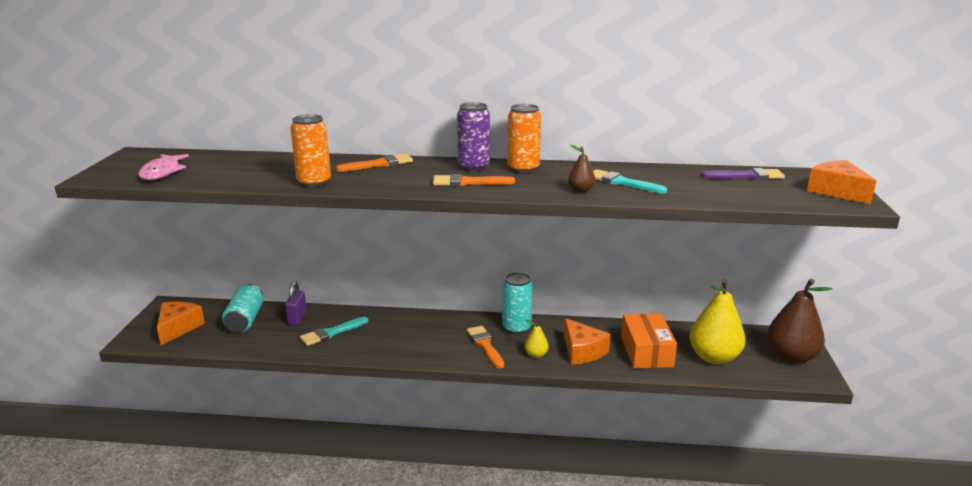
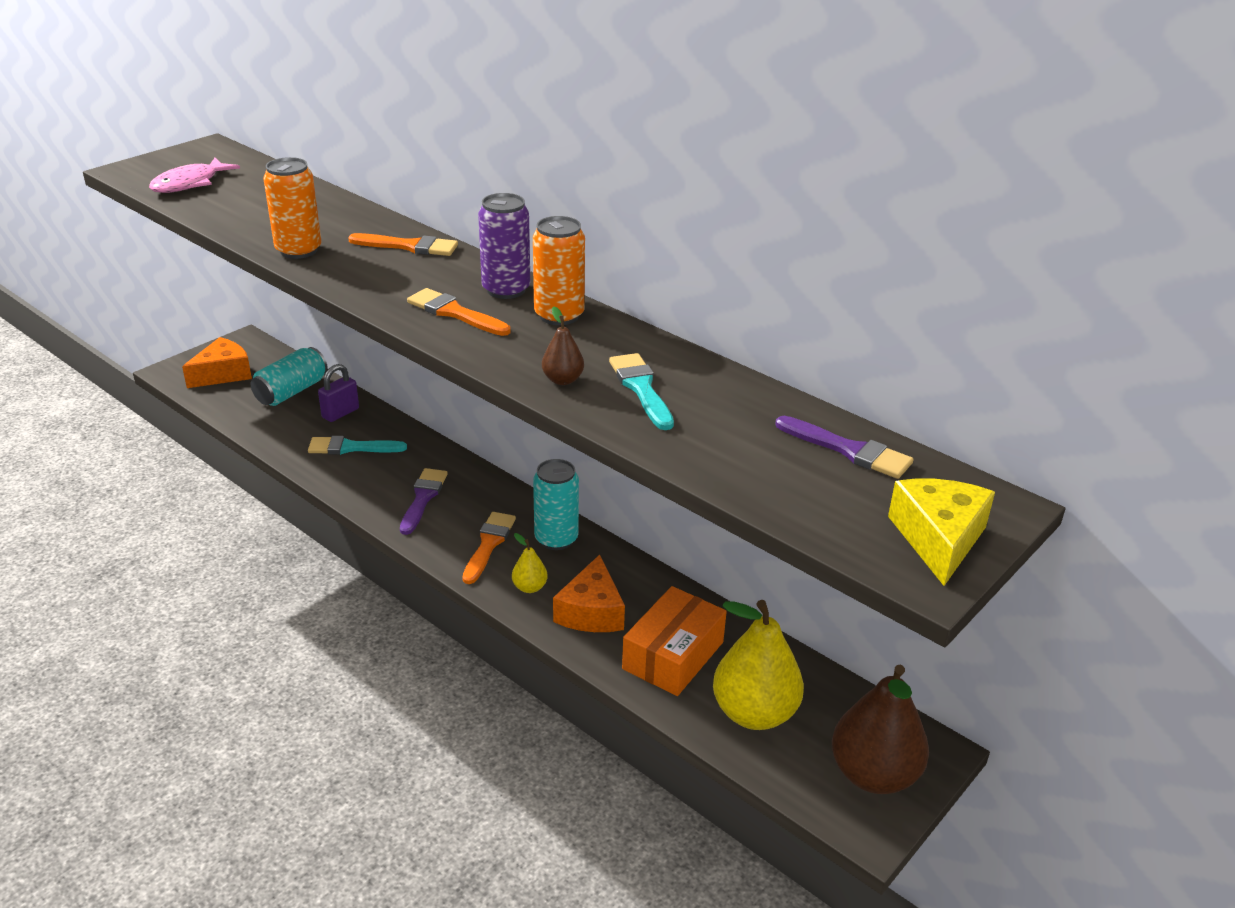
camera: 35 degrees right, 10 degrees up
(414, 339) = (423, 498): none -> purple brush
(837, 191) = (938, 539): orange cheese -> yellow cheese

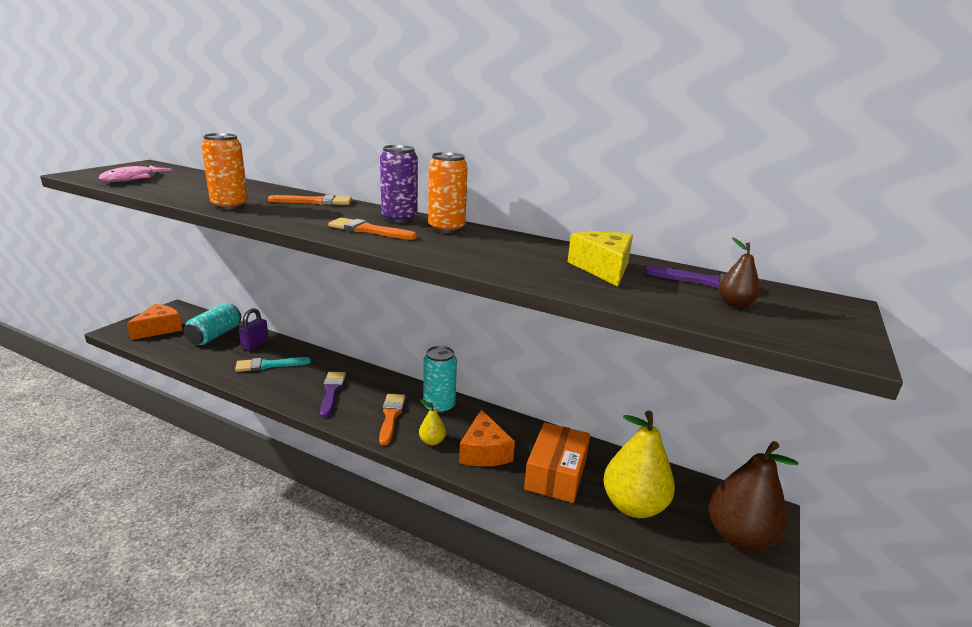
camera: 15 degrees left, 10 degrees down
(563, 380) = (473, 259): brown pear -> brown pear (735, 304)
(641, 388) = (534, 260): turquoise brush -> none
(938, 539) = (824, 325): yellow cheese -> yellow cheese (603, 268)

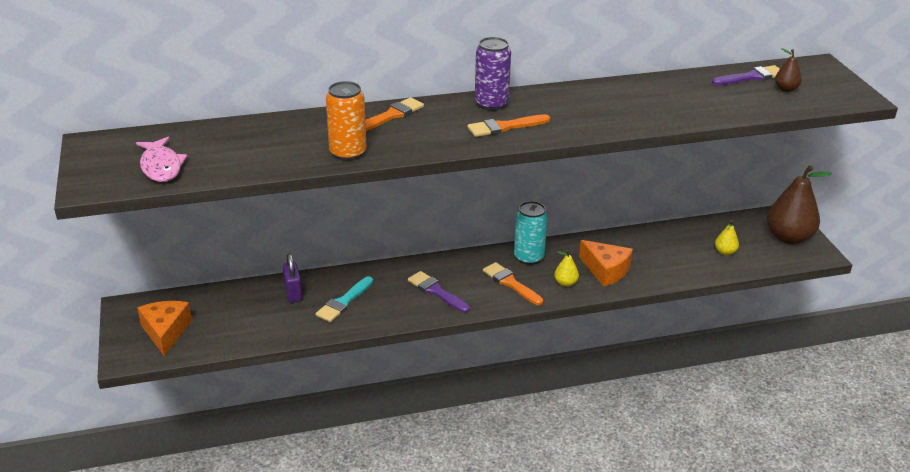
camera: 40 degrees left, 10 degrees up
(215, 335) = (235, 306): turquoise can -> none
(446, 228) = (542, 99): orange can -> none
(556, 473) = (664, 258): orange box -> none
(603, 268) = (690, 92): yellow cheese -> none
(633, 506) = (725, 252): yellow pear -> yellow pear, size x0.45

